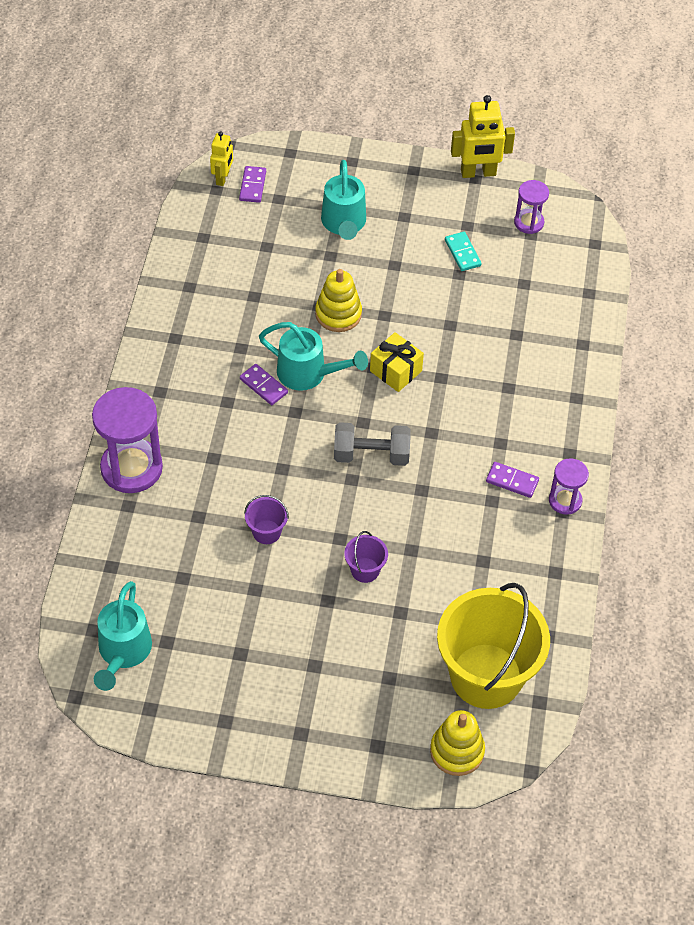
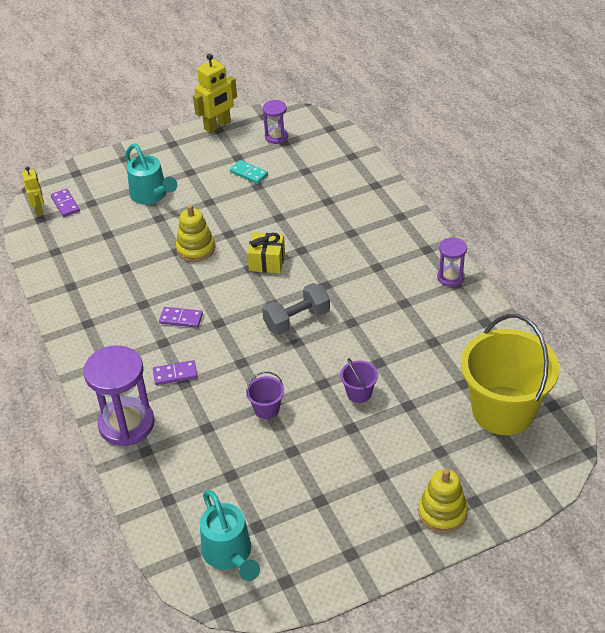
camera: 30 degrees left, 10 degrees down
(308, 374) = (207, 295): turquoise watering can -> none
(457, 751) = (530, 470): yellow stacking toy -> yellow stacking toy (442, 512)
(512, 481) = (406, 284): purple domino -> purple domino (175, 374)

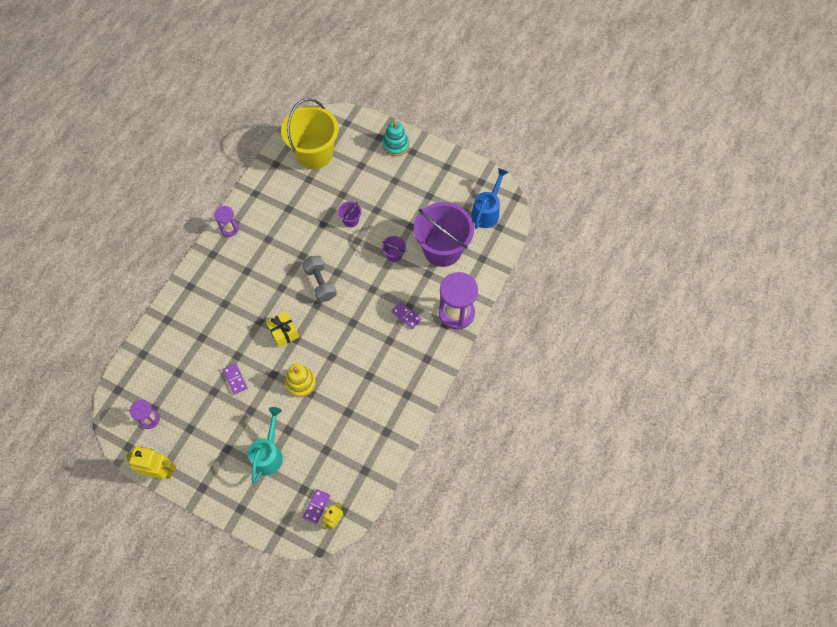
camera: 130 degrees left, 20 degrees up
(181, 318) = (364, 345): purple domino -> purple domino (235, 379)
(224, 464) = (442, 249): none -> purple bucket
(229, 554) = (487, 212): turquoise watering can -> blue watering can
(248, 173) = (203, 407): turquoise domino -> none
(297, 320) = (320, 283): grey dumbbell -> grey dumbbell turned 45 degrees clockwise
(442, 512) = (395, 145): yellow stacking toy -> turquoise stacking toy

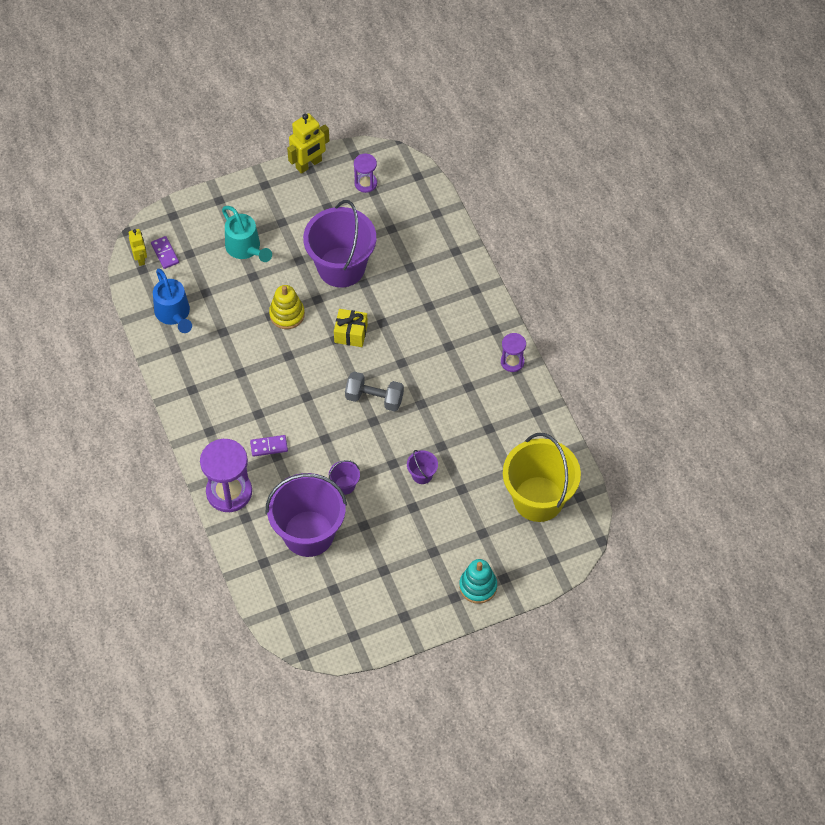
camera: 130 degrees right, 5 degrees down
(235, 379) = (341, 267): purple domino -> purple bucket
(487, 212) = (311, 611): blue watering can -> blue watering can (174, 314)

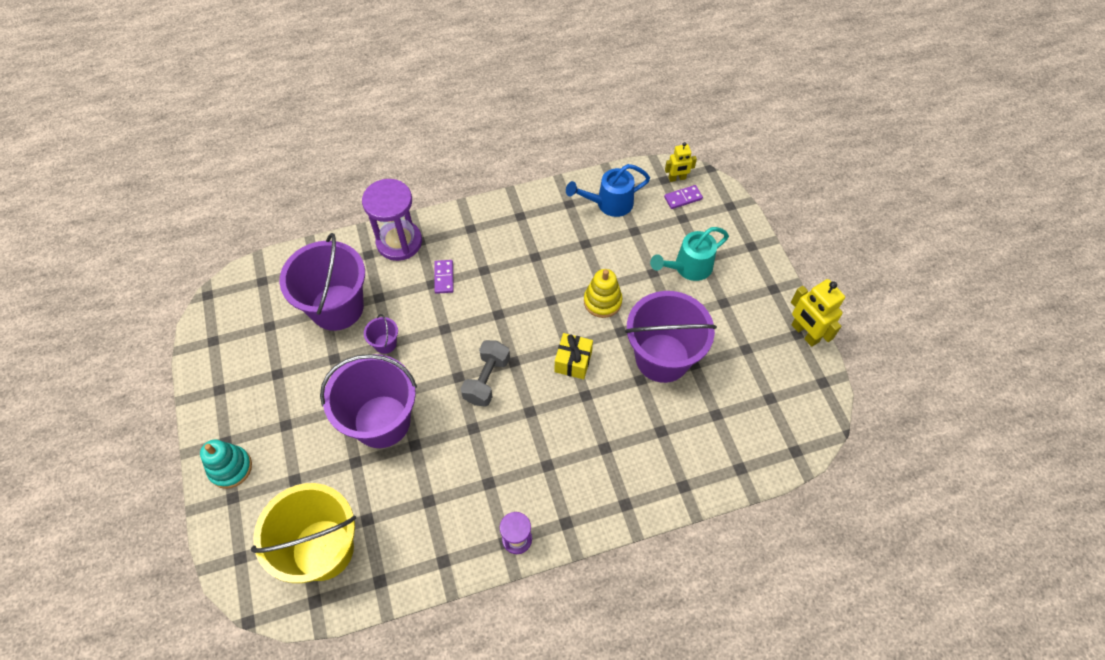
camera: 95 degrees right, 0 degrees up
(365, 183) = (781, 391): purple hourglass -> none
(422, 475) = (382, 421): purple bucket -> purple bucket, size x2.44

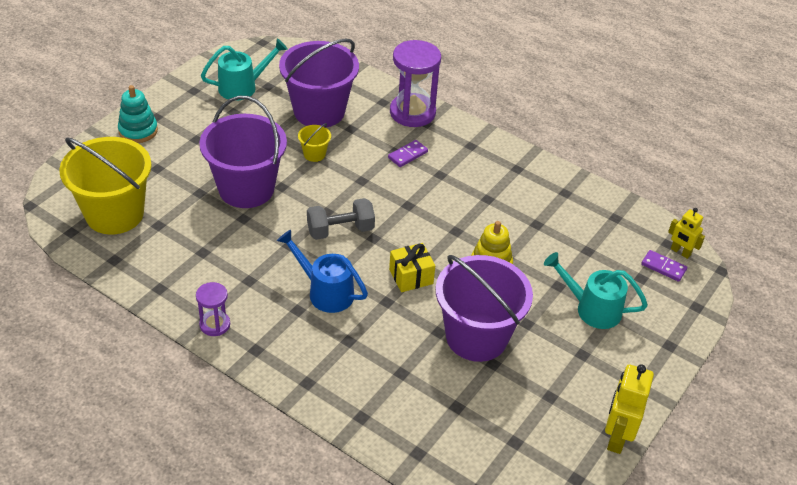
camera: 50 degrees right, 15 degrees down
(252, 347) = (243, 87): none -> turquoise watering can
(385, 343) = (314, 154): purple bucket -> yellow bucket
(609, 203) = (596, 219): blue watering can -> blue watering can (325, 291)

